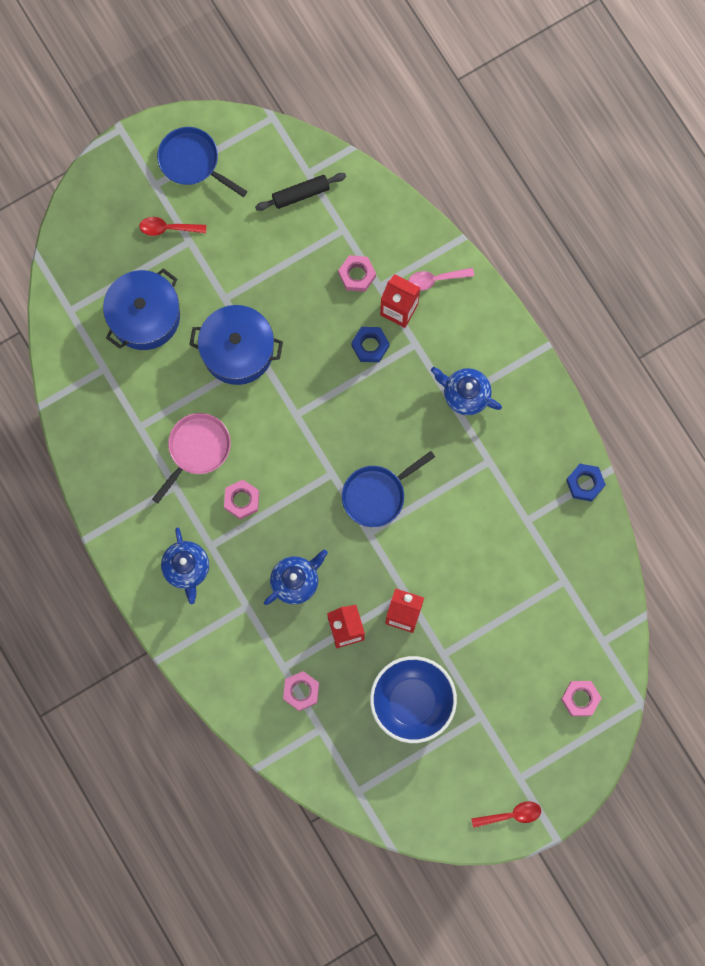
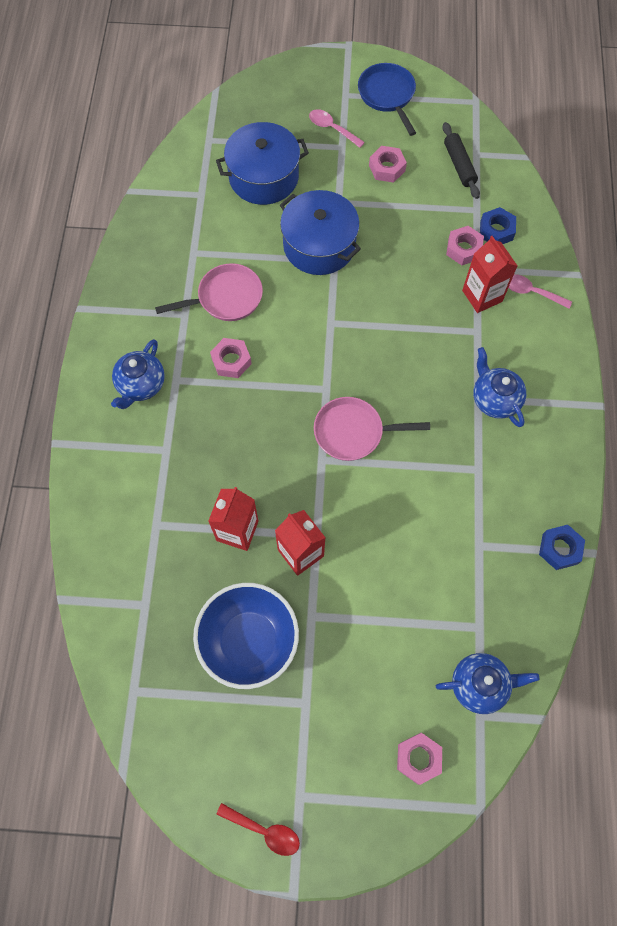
camera: 35 degrees right, 10 degrees down
(168, 228) = (332, 128): red spoon -> pink spoon
(295, 581) = (225, 457): blue teapot -> blue teapot (480, 684)
(300, 194) = (459, 165): black rolling pin -> black rolling pin turned 60 degrees clockwise
(301, 691) = (155, 558): pink nut -> pink nut (387, 168)
(370, 346) = (435, 309): blue nut -> blue nut (496, 230)
(377, 495) = (353, 432): blue pan -> pink pan

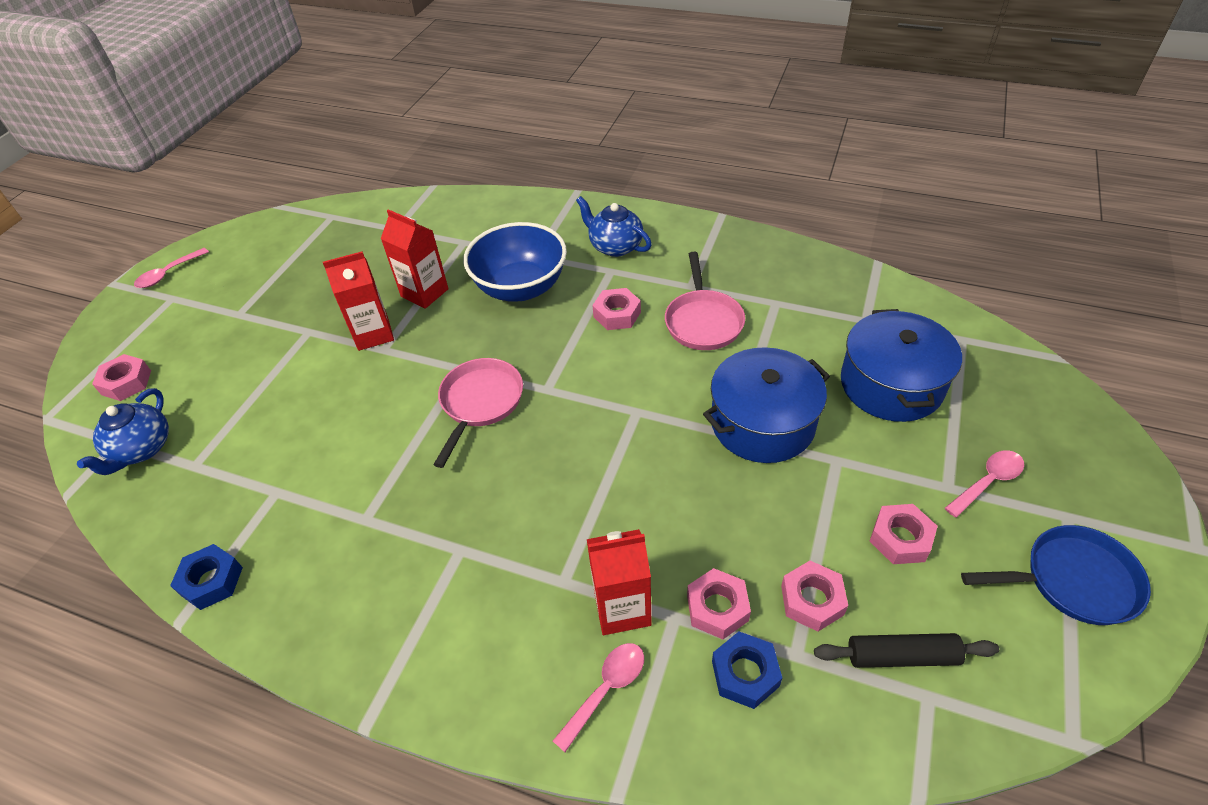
camera: 110 degrees right, 20 degrees down
(249, 641) = (318, 286): blue bowl -> blue bowl (521, 287)
(264, 830) = (168, 274): red spoon -> pink spoon
(442, 206) = (812, 600): none -> pink nut
(494, 399) = (449, 570): blue teapot -> none

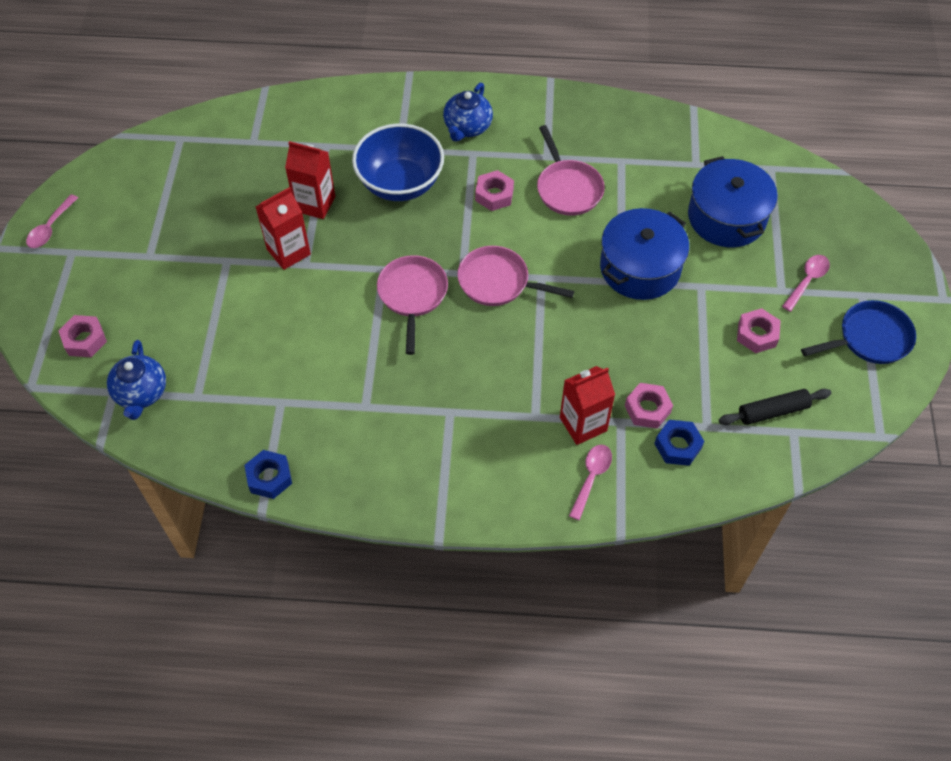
camera: 20 degrees left, 10 degrees up
(583, 407) = (498, 282): none -> pink pan
(615, 246) = (467, 127): blue teapot -> blue teapot turned 90 degrees counterclockwise
(812, 600) = (708, 389): pink nut -> none

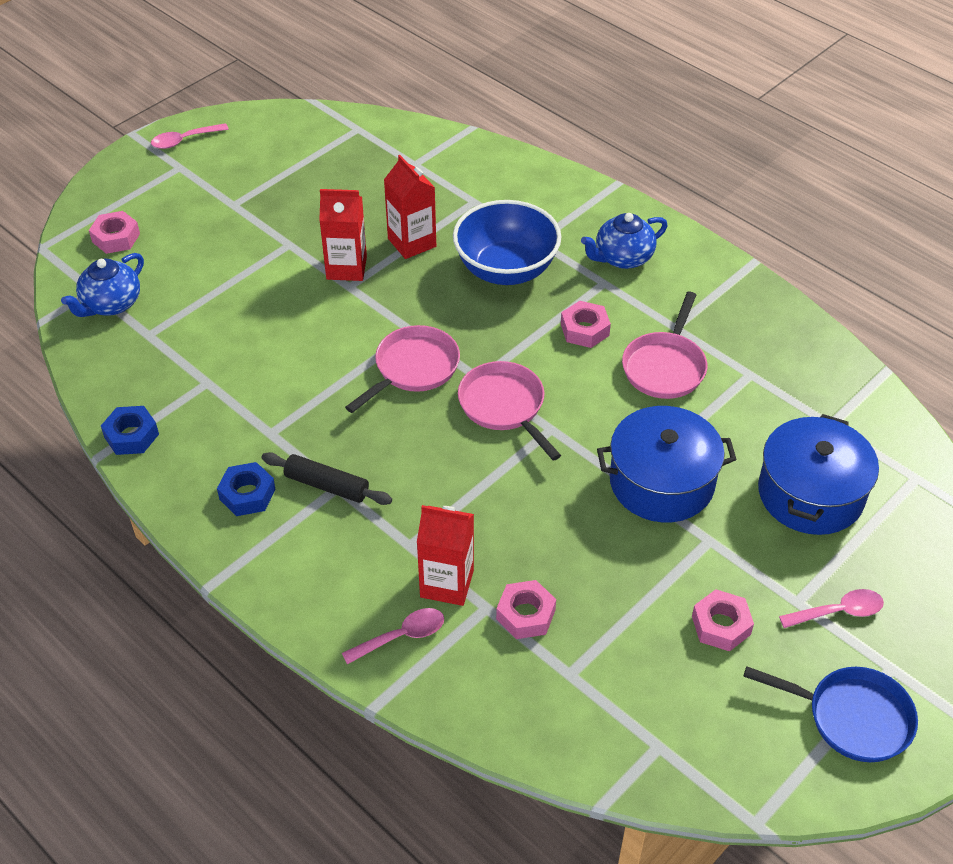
camera: 40 degrees right, 10 degrees down
(678, 446) = (519, 670): blue nut -> blue nut (247, 494)
(773, 411) = (657, 710): black rolling pin -> black rolling pin (327, 485)

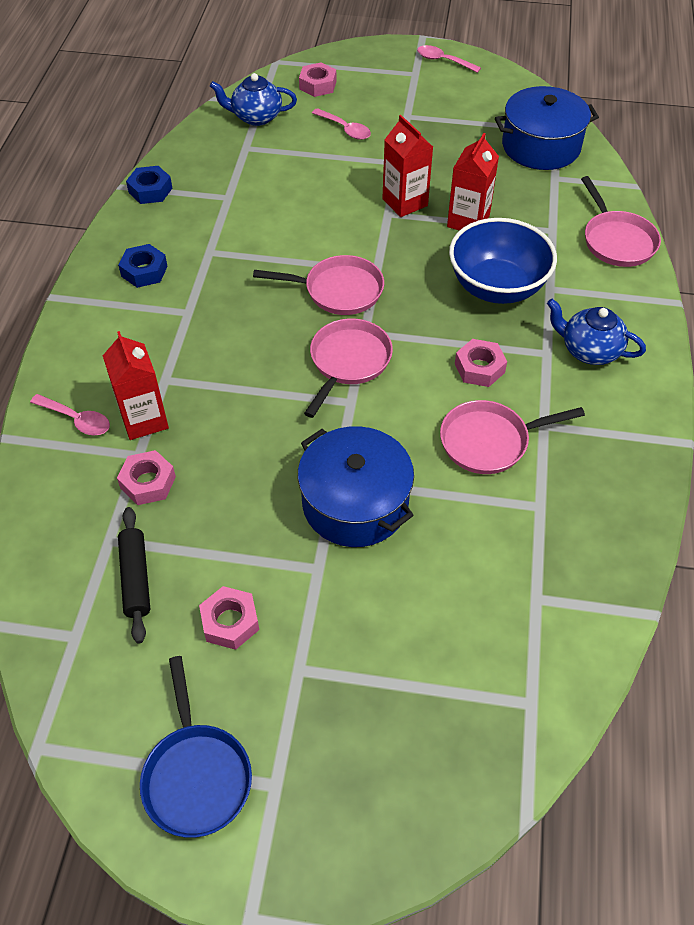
camera: 55 degrees right, 5 degrees up
(327, 485) = (185, 306): black rolling pin -> black rolling pin (136, 578)
(522, 174) = (617, 241): none -> pink pan
(810, 494) = (435, 621): blue pot -> blue pot (541, 146)
(838, 612) = (311, 709): pink spoon -> pink spoon (345, 129)

